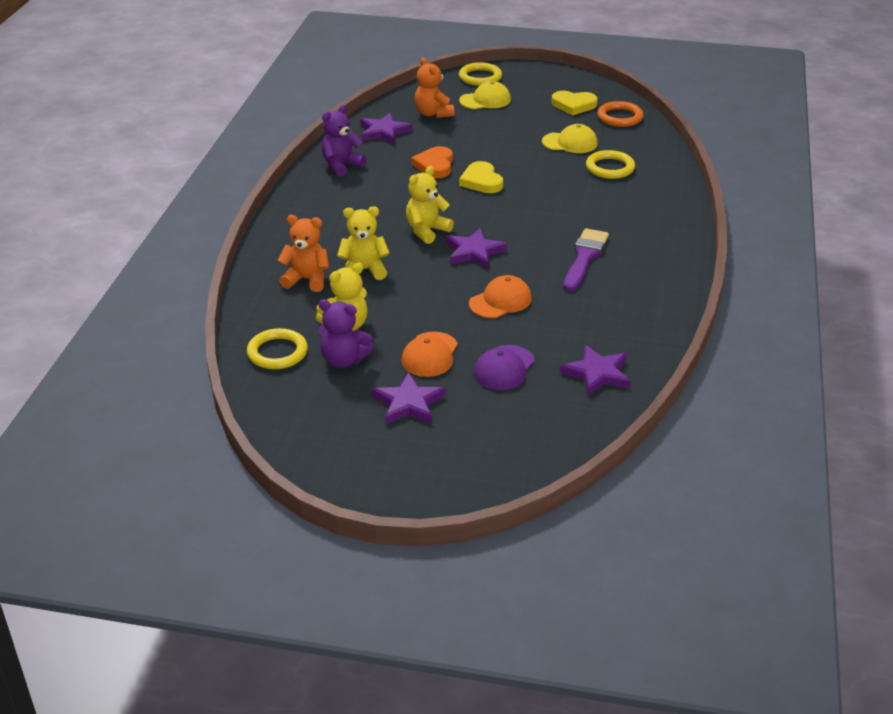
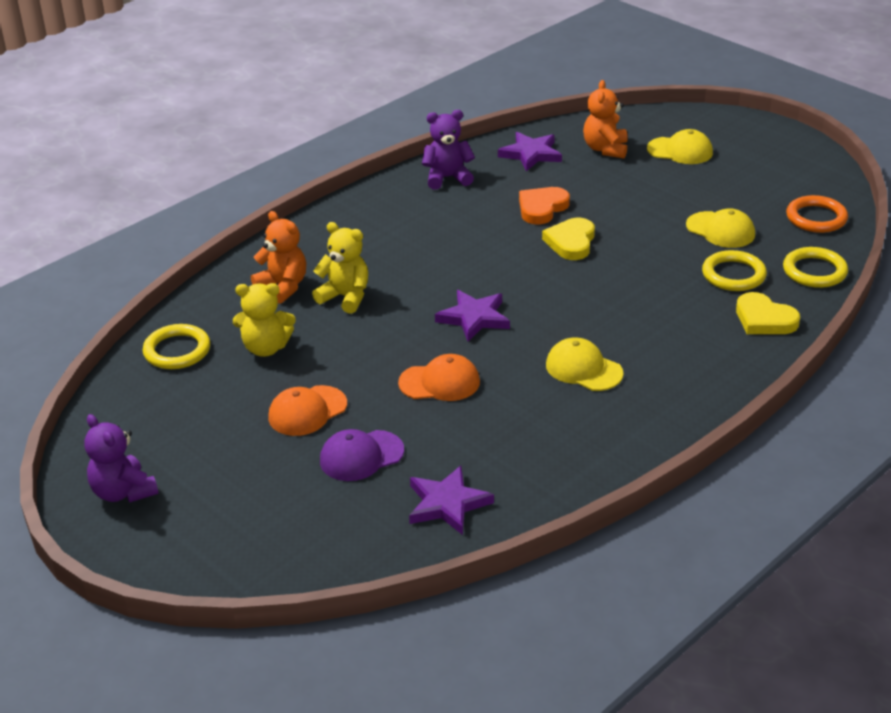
camera: 35 degrees right, 0 degrees up
(343, 360) = (224, 383): purple teddy bear -> purple teddy bear (123, 492)
(408, 403) = (232, 453): purple star -> none
(427, 231) = (452, 278): yellow teddy bear -> none
(480, 77) = (704, 122): yellow ring -> yellow ring (814, 271)
(573, 105) = (776, 187): yellow heart -> yellow heart (764, 319)
(584, 258) = (583, 369): purple brush -> yellow cap

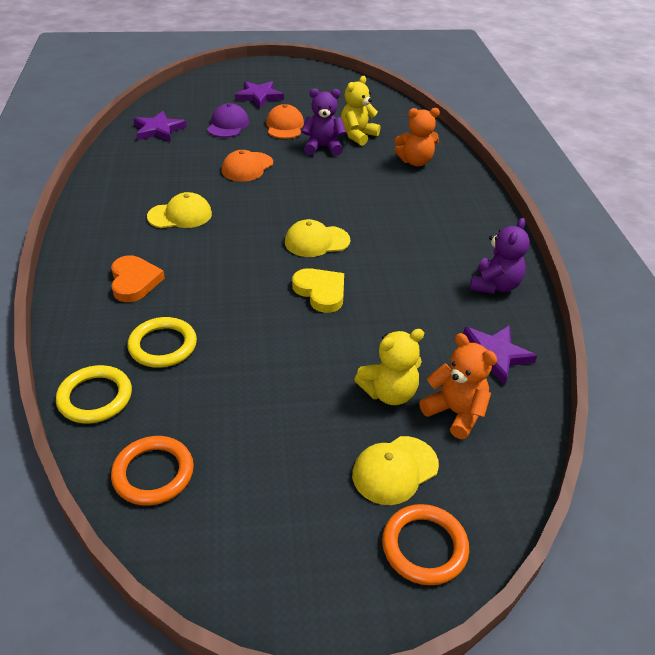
camera: 125 degrees right, 5 degrees up
(123, 492) = (296, 74): purple teddy bear -> purple teddy bear (323, 147)
(177, 351) = (390, 115): yellow ring -> none
(345, 297) = (376, 175): yellow teddy bear -> yellow teddy bear (389, 393)
(474, 318) = (289, 205): purple star -> purple star (259, 96)
(542, 208) = (389, 307): orange heart -> orange heart (134, 281)
(711, 126) = (424, 547): none -> orange ring
(720, 230) = (226, 387): yellow cap -> yellow cap (316, 241)
(764, 319) = (96, 320): yellow heart -> none

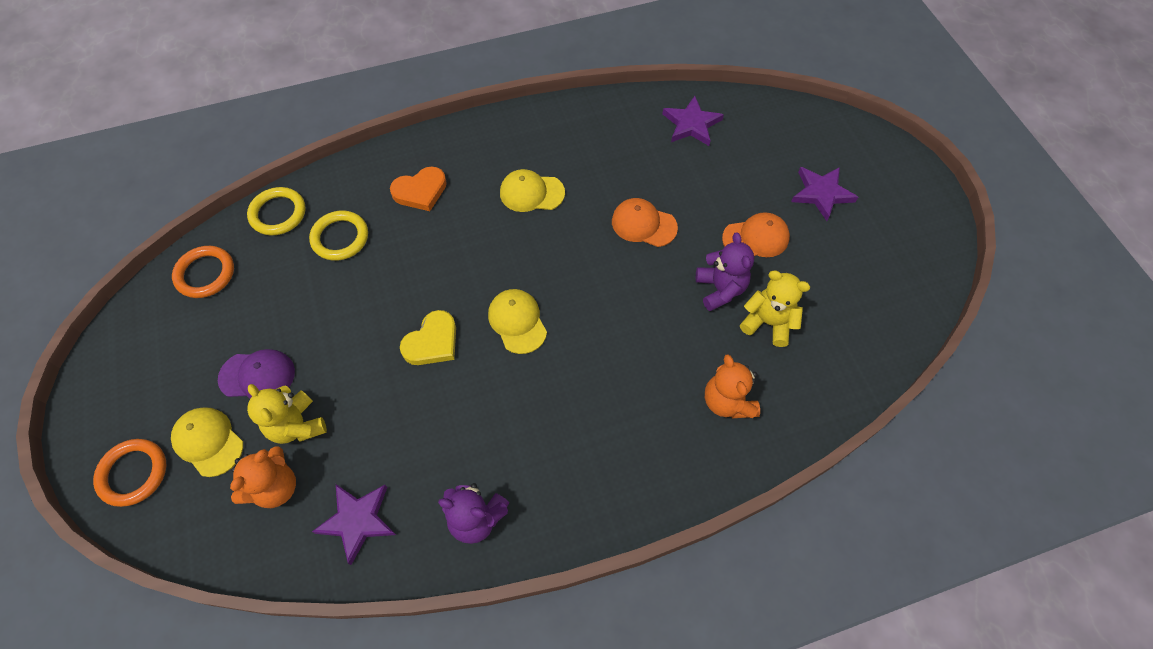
camera: 80 degrees right, 20 degrees up
(180, 215) = (531, 193): yellow cap -> yellow cap turned 120 degrees clockwise
(228, 125) = (731, 182): purple cap -> purple cap (257, 376)

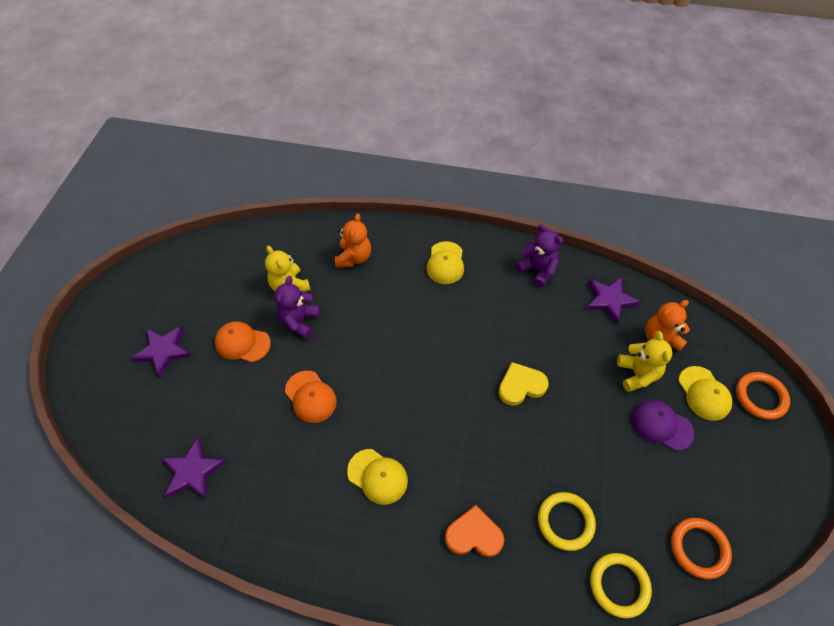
camera: 150 degrees left, 5 degrees down
(517, 321) = (452, 370): yellow cap -> yellow cap (445, 263)

